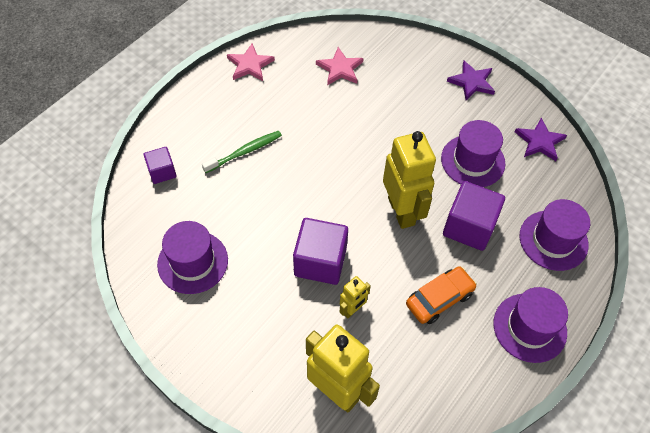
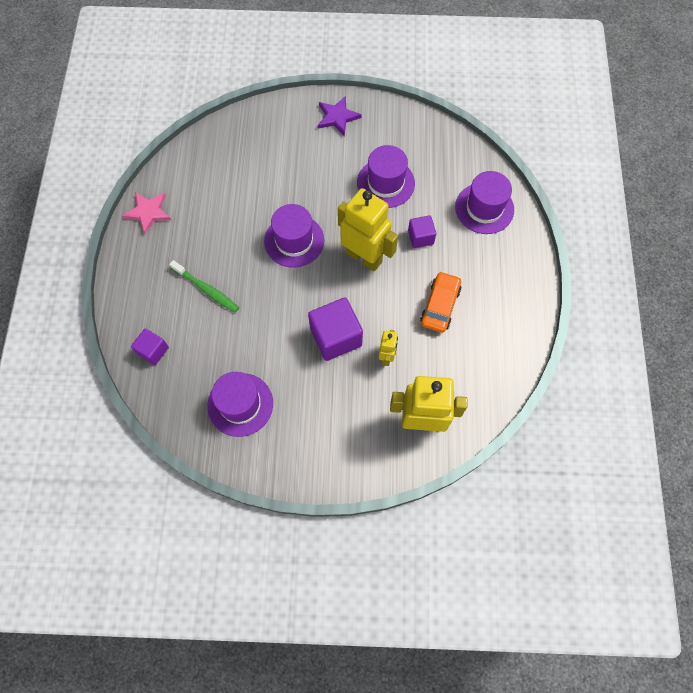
camera: 35 degrees left, 10 degrees up
(244, 152) = (206, 289): green toothbrush -> green toothbrush turned 105 degrees clockwise
(340, 69) = (226, 169): pink star -> none
(469, 227) = (420, 237): purple cube -> purple cube, size x0.57
(529, 327) = (513, 284): purple hat -> purple hat (294, 241)
(539, 141) = (421, 136): purple star -> none

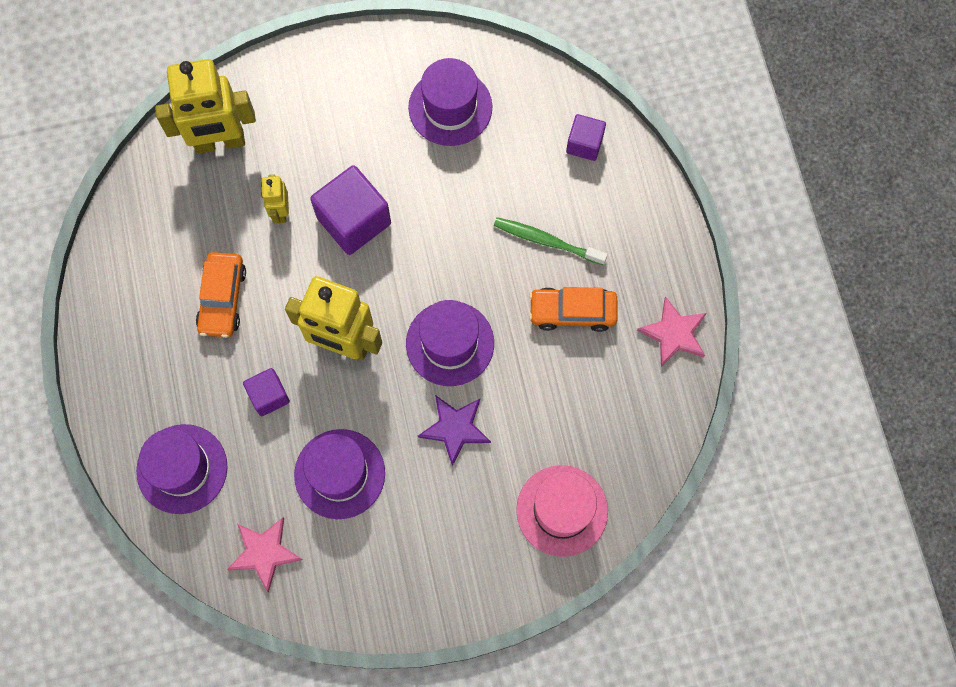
camera: 165 degrees right, 5 degrees up
(207, 240) = (572, 312): none -> orange car
(258, 134) = (562, 510): none -> pink hat
(337, 117) = (445, 577): purple star -> purple star (455, 428)
(441, 152) = (264, 552): none -> pink star

